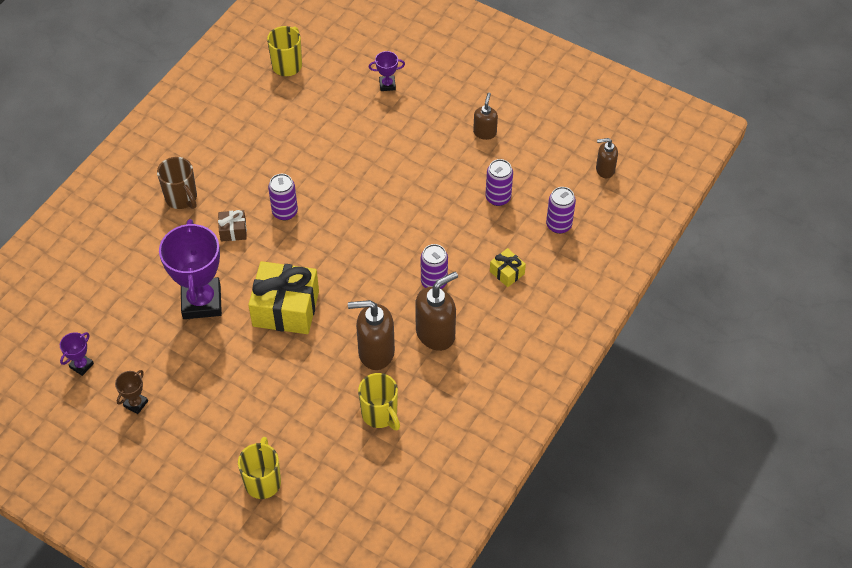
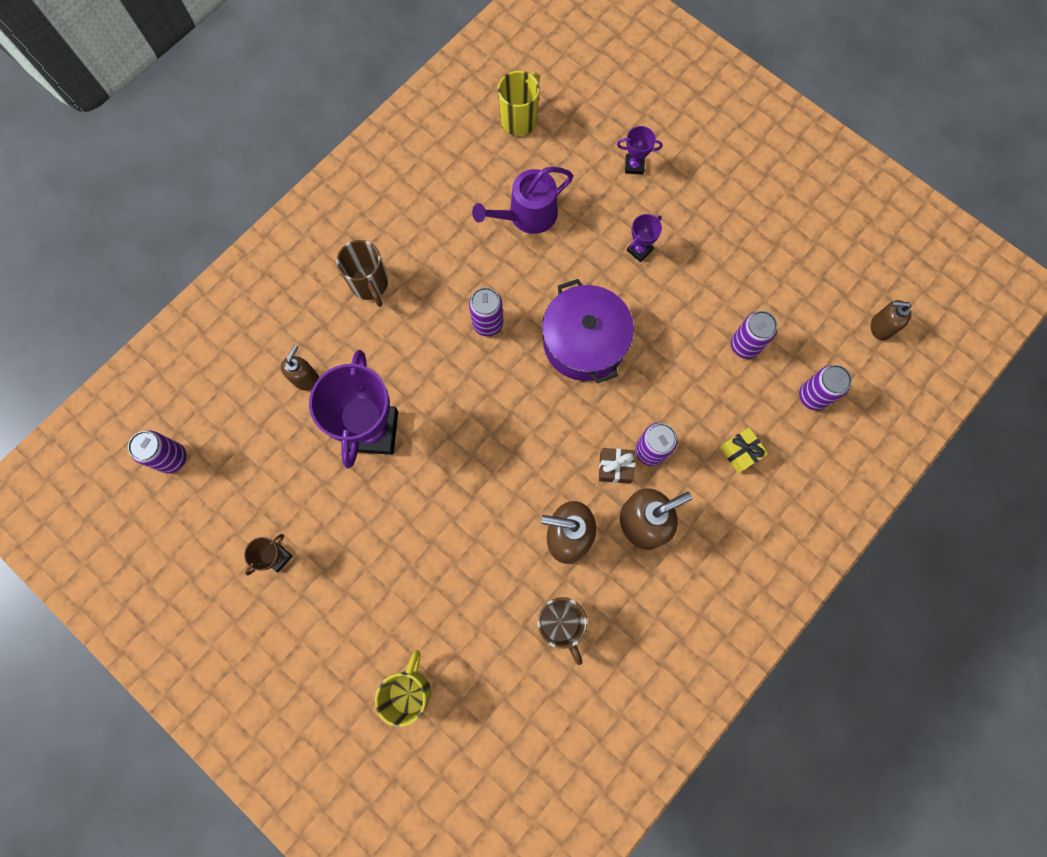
camera: 10 degrees right, 20 degrees up
(34, 346) = (172, 458): none -> purple can
(81, 365) = (223, 494): purple trophy -> purple trophy (639, 250)
(233, 231) = (423, 339): brown gift -> brown gift (615, 467)
(286, 308) = (470, 457): yellow gift -> none
(305, 131) = (527, 215): none -> purple watering can
(367, 214) = (584, 342): none -> purple pot
(380, 414) = (560, 624): yellow mug -> brown mug
(485, 132) = (742, 251): brown soap dispenser -> brown soap dispenser (306, 379)

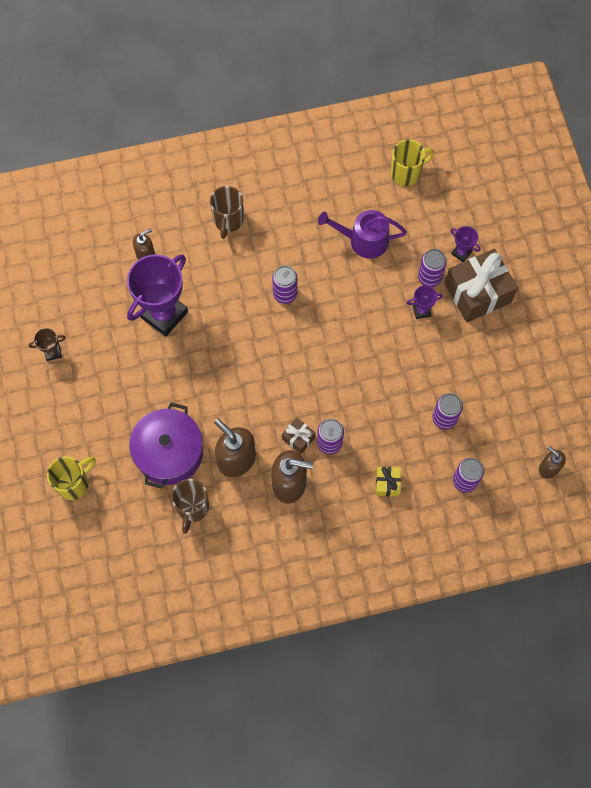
camera: 35 degrees right, 5 degrees down
(172, 458) = (32, 251): purple can -> purple can (429, 277)
(584, 342) = (338, 346): purple pot -> purple pot (169, 452)
(680, 196) = (477, 293): none -> brown gift

